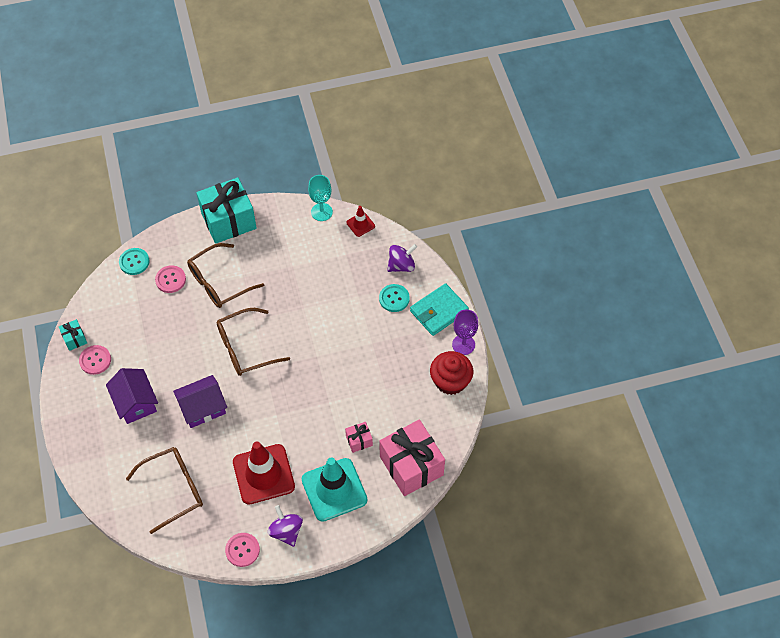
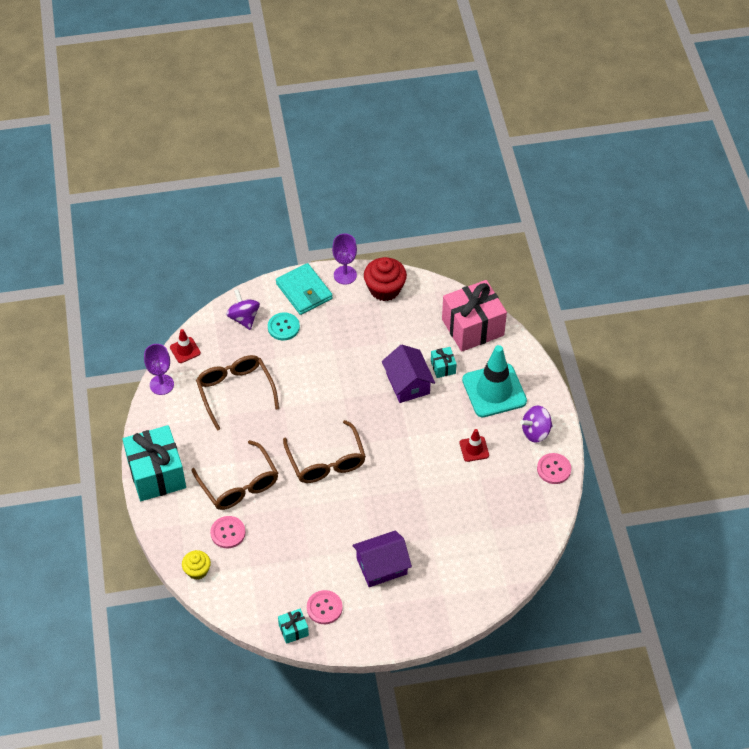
camera: 85 degrees left, 5 degrees down
(134, 262) = (197, 570): turquoise button -> yellow cupcake
(174, 489) = (486, 528): brown glasses -> brown glasses (235, 391)
(202, 408) = (394, 502): purple house -> purple house (408, 383)
(263, 474) = (474, 449): red traffic cone -> red traffic cone, size x0.47
(321, 212) = (161, 384): turquoise goblet -> purple goblet
(359, 440) = (443, 367): pink gift -> turquoise gift

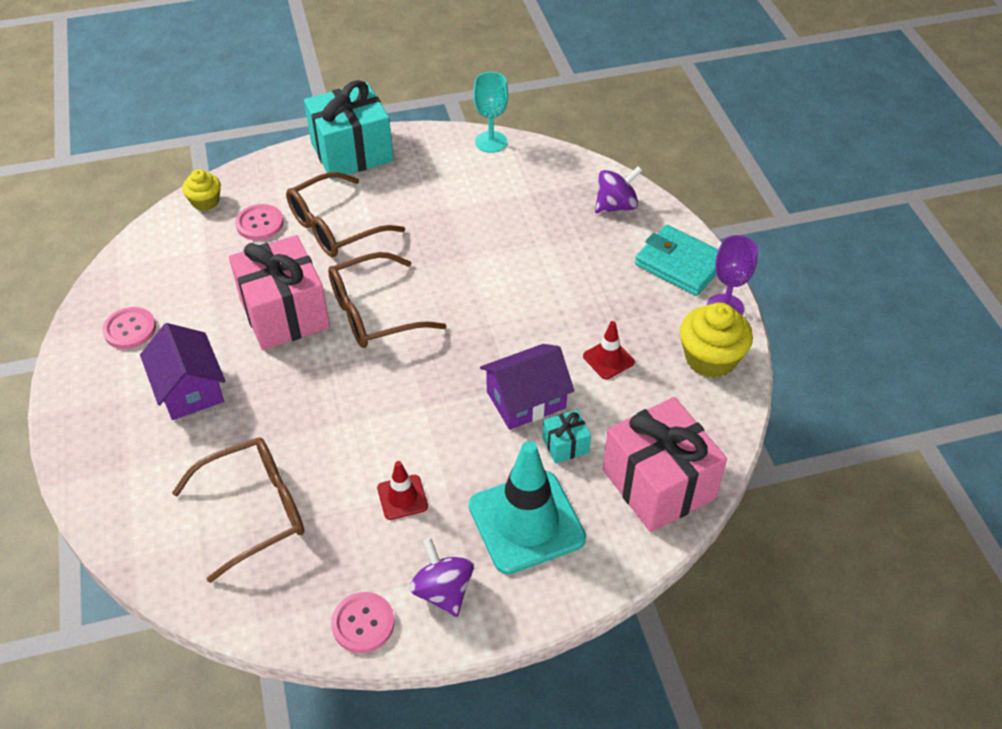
camera: 85 degrees right, 5 degrees down
(161, 384) = (491, 142): purple goblet -> turquoise goblet
(185, 350) = (550, 156): red traffic cone -> red traffic cone (608, 359)
(235, 391) = (488, 209): brown glasses -> brown glasses (255, 510)
(283, 327) = (608, 247): turquoise button -> none
(293, 630) = (100, 300): turquoise gift -> none
(304, 291) = (680, 264): turquoise wallet -> turquoise wallet turned 75 degrees clockwise
(320, 514) = (284, 313): none -> pink gift
(385, 289) = (710, 358): red cupcake -> yellow cupcake

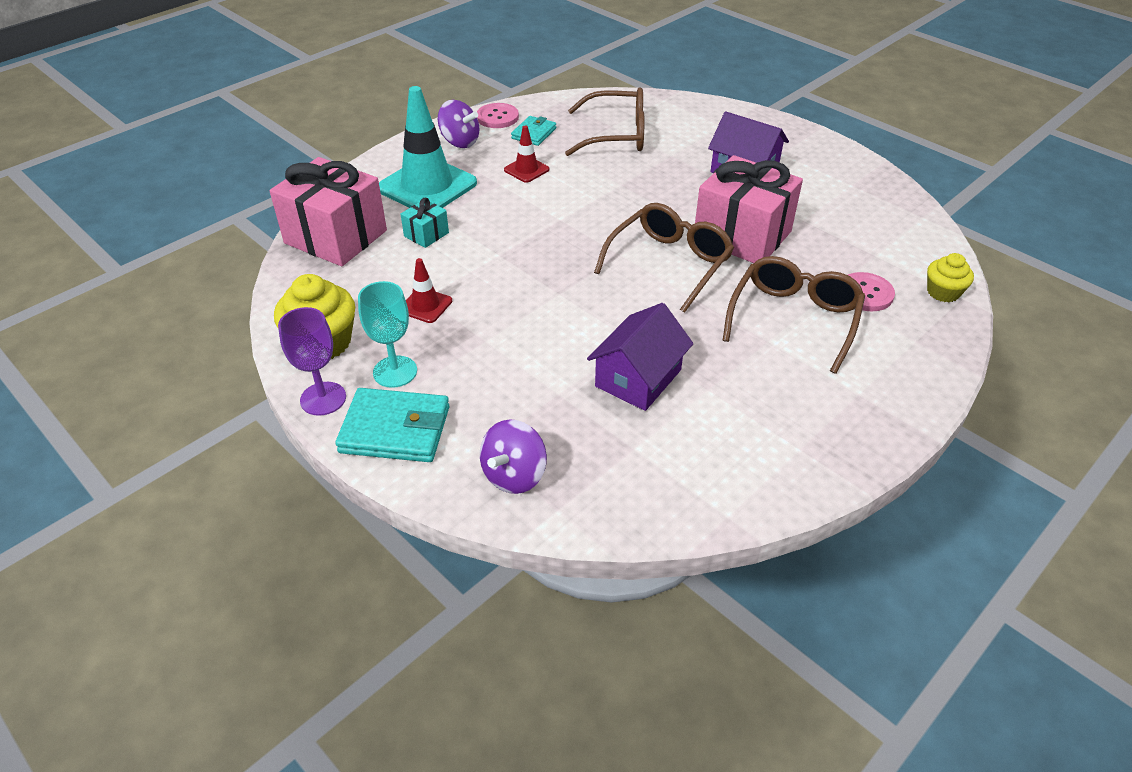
camera: 150 degrees right, 5 degrees down
(130, 329) = (840, 184): pink button -> none
(255, 510) = (617, 135): brown glasses -> brown glasses turned 120 degrees counterclockwise
(345, 563) = (534, 133): none -> turquoise wallet
(352, 152) = (886, 408): turquoise gift -> none
(491, 142) = (746, 502): turquoise goblet -> turquoise goblet (395, 371)
(526, 400) = (480, 251): purple house -> purple house (638, 378)

